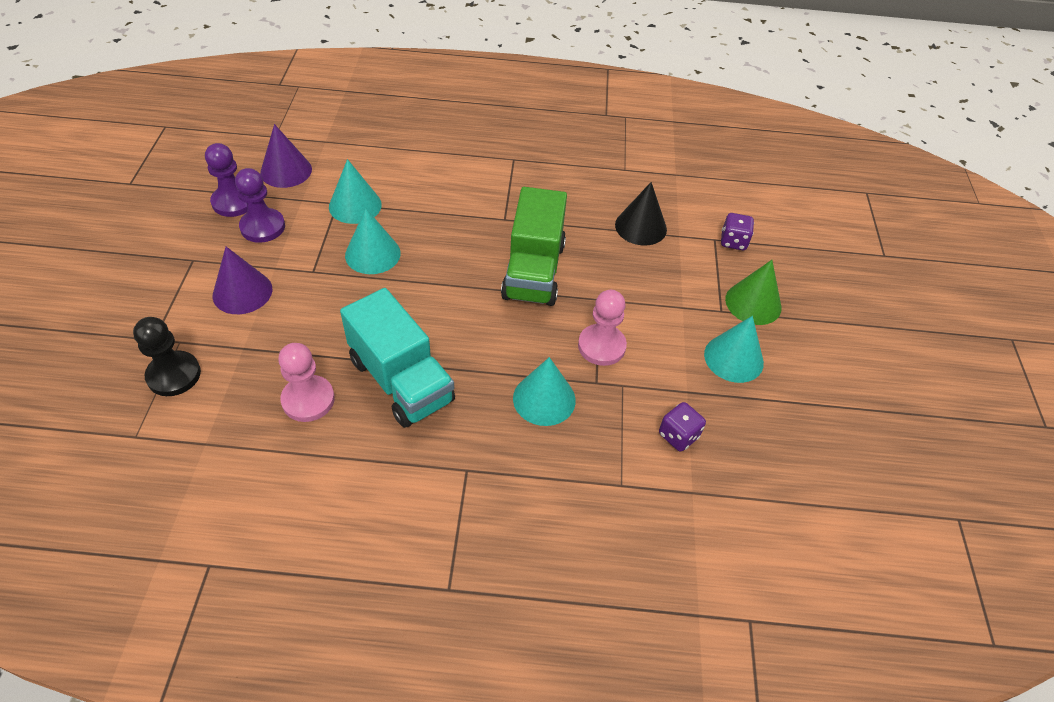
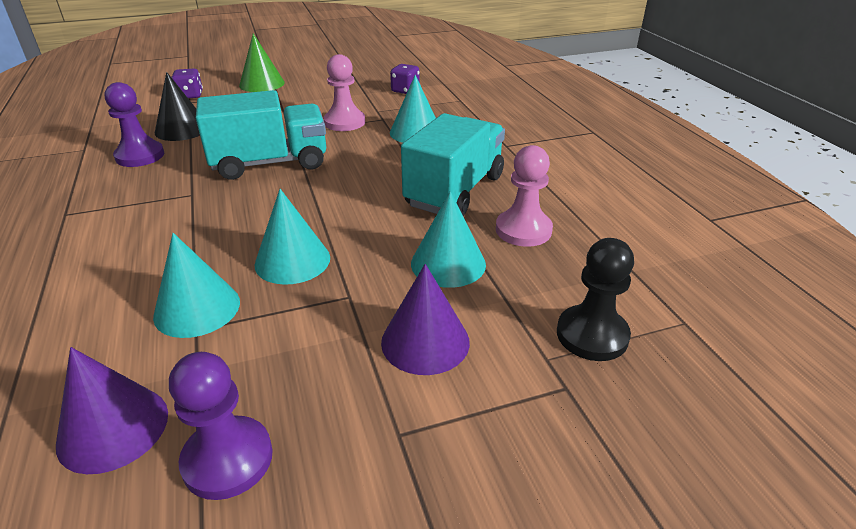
camera: 110 degrees left, 15 degrees down
(262, 227) = (282, 385): purple pawn -> purple pawn (140, 156)
(534, 271) = (270, 163): green truck -> turquoise truck
(733, 358) = (322, 84): turquoise cone -> turquoise cone (448, 263)

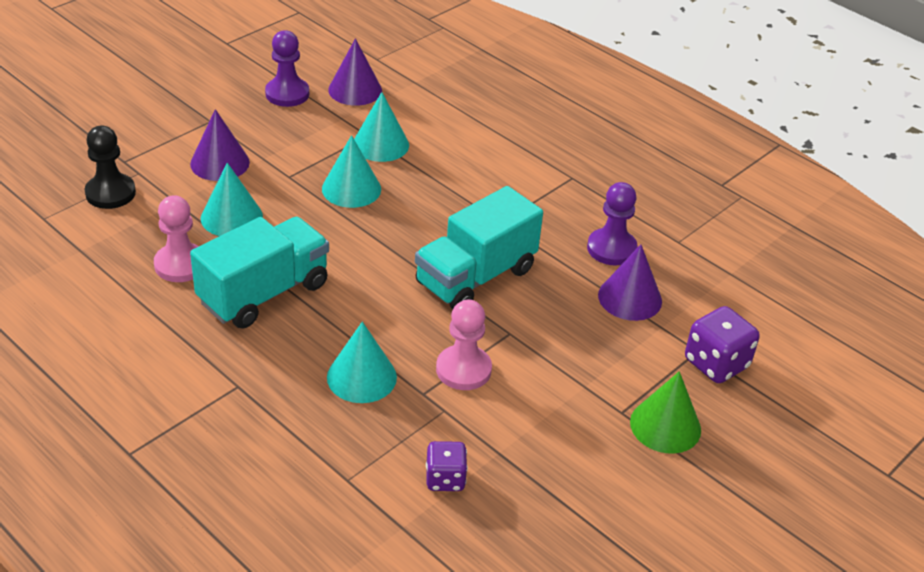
camera: 150 degrees right, 5 degrees up
(182, 129) = (630, 298): black cone -> purple cone
(190, 95) = (716, 364): purple dice -> purple dice, size x1.52
(454, 191) = (264, 293): turquoise truck -> turquoise truck turned 135 degrees counterclockwise

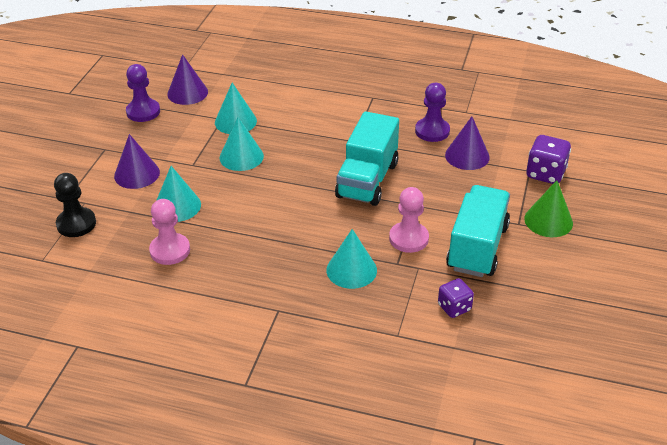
camera: 25 degrees left, 0 degrees up
(264, 293) = (243, 245): turquoise truck -> turquoise truck (477, 247)

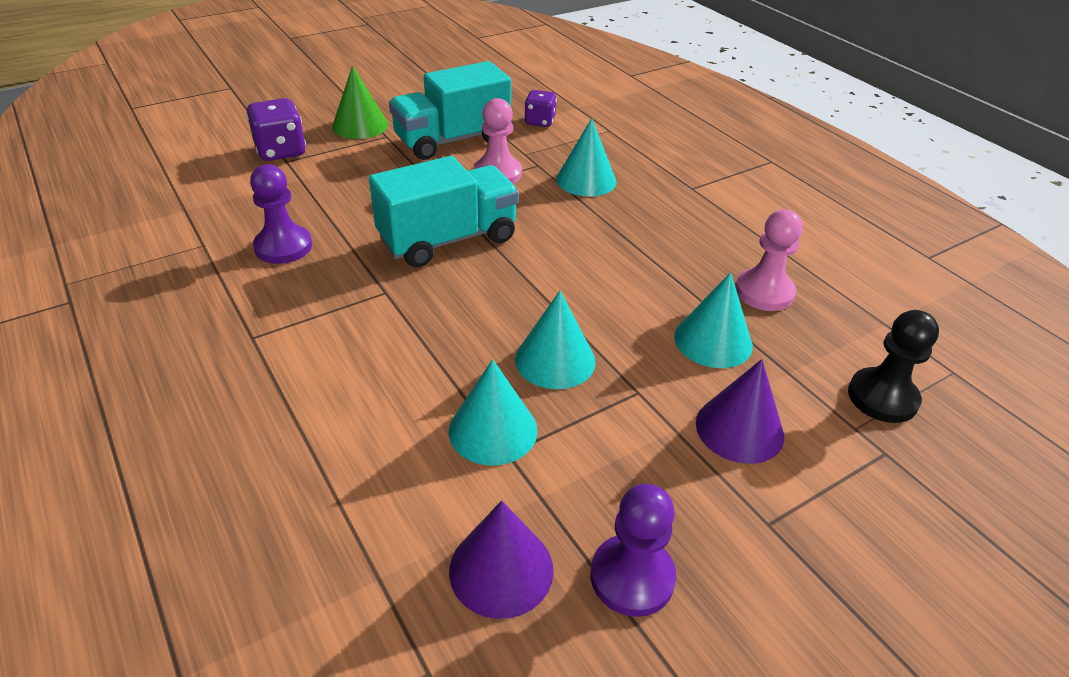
camera: 140 degrees left, 0 degrees up
(467, 156) = (307, 203): purple cone -> none

